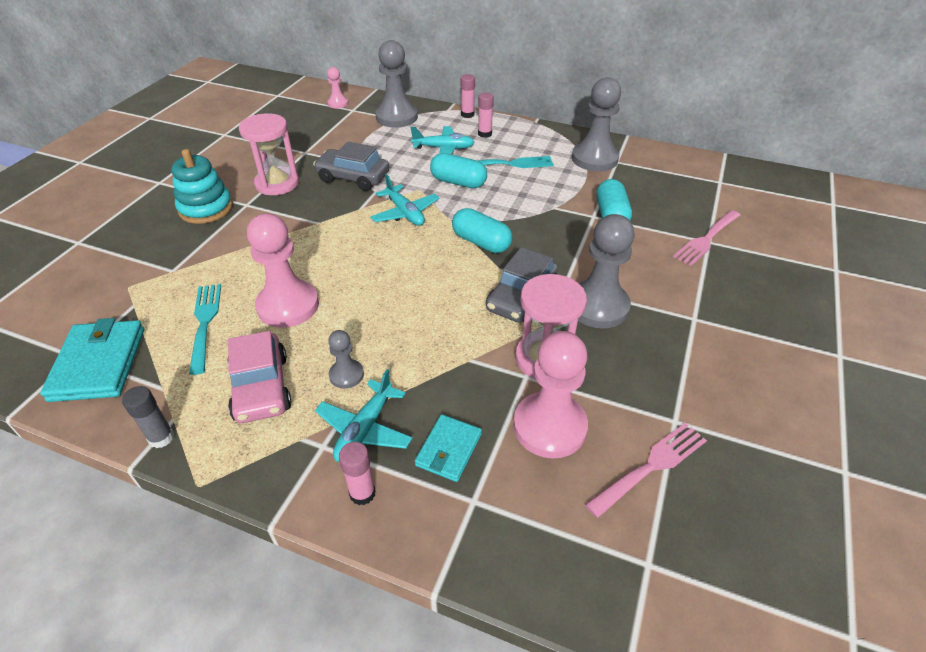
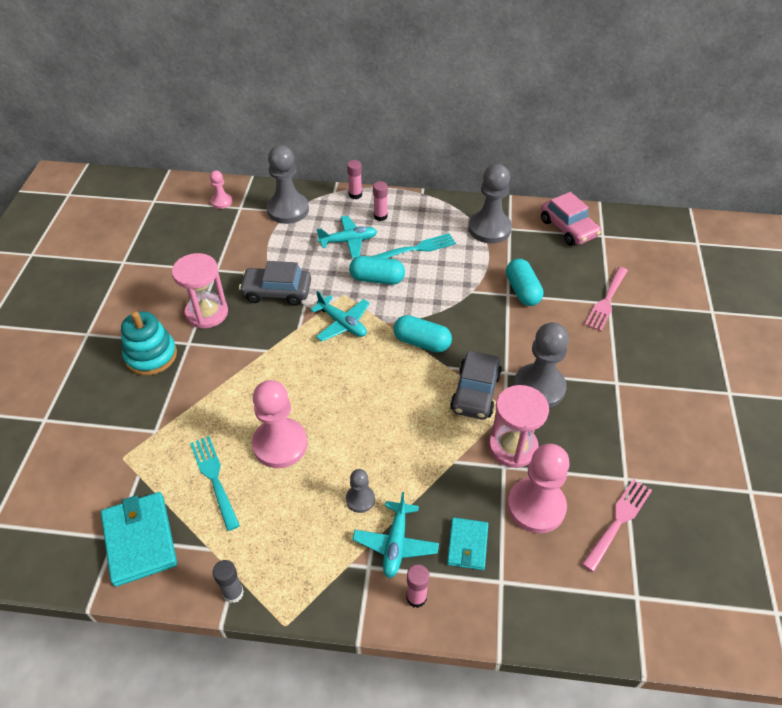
camera: 15 degrees left, 5 degrees up
(261, 387) = (294, 528): pink car -> pink car (568, 228)

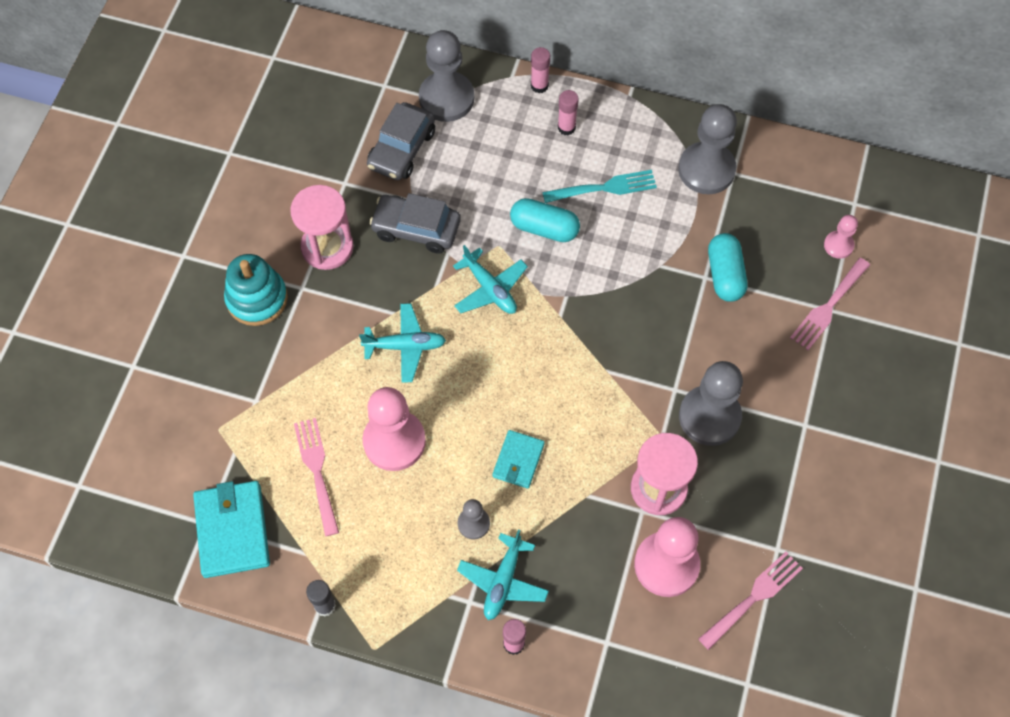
camera: 10 degrees right, 15 degrees up
(214, 478) = (316, 471): turquoise fork -> pink fork
(221, 202) = (361, 72): pink pawn -> pink pawn (838, 245)
(348, 241) = (518, 162): turquoise plane -> turquoise plane (405, 346)
(422, 342) = (582, 331): turquoise capsule -> none
(467, 545) = (580, 596): turquoise wallet -> turquoise wallet (518, 460)
(475, 392) = (631, 411): grey car -> grey car (401, 149)
(568, 228) = (812, 184): pink car -> none

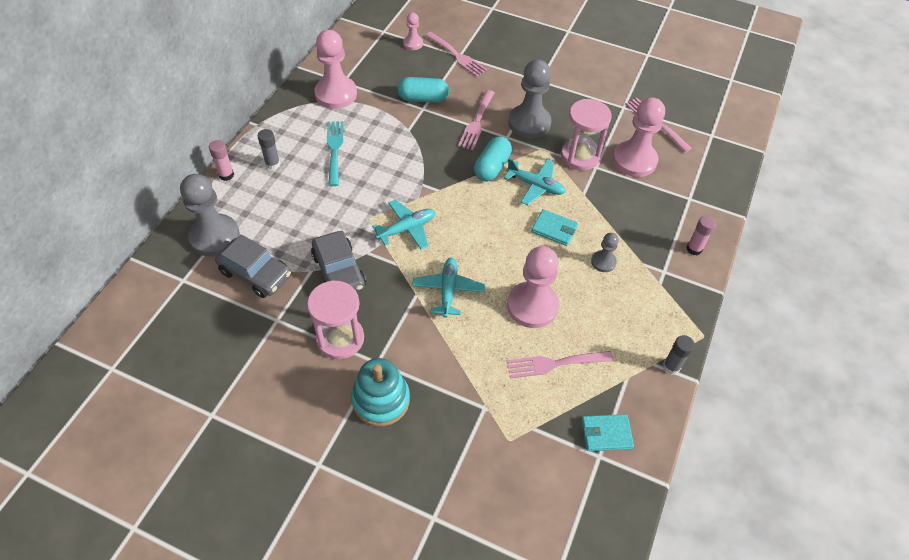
camera: 85 degrees left, 10 degrees down
(232, 530) = (606, 434): turquoise wallet -> turquoise wallet, size x0.60
(416, 229) = (339, 271): grey car -> grey car turned 45 degrees counterclockwise
(503, 581) = (648, 249): turquoise plane -> turquoise plane (535, 186)
(544, 228) = (360, 189): turquoise capsule -> turquoise capsule (492, 167)
(566, 127) = (272, 164): pink glue stick -> grey glue stick
(694, 348) = (476, 122): none -> pink fork
(706, 169) = (336, 94): grey pawn -> pink pawn

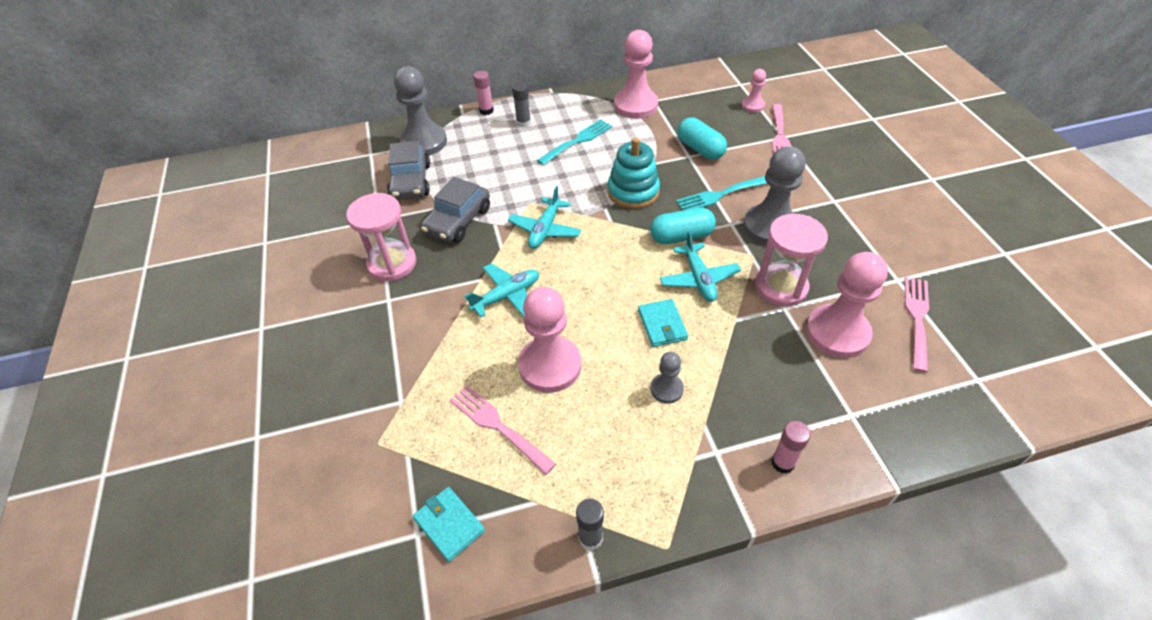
camera: 55 degrees right, 5 degrees down
(381, 400) = (352, 326): turquoise stacking toy -> turquoise stacking toy (633, 192)
(407, 229) = (545, 229): turquoise plane -> turquoise plane turned 90 degrees clockwise
(476, 122) = (720, 195): pink fork -> turquoise fork

